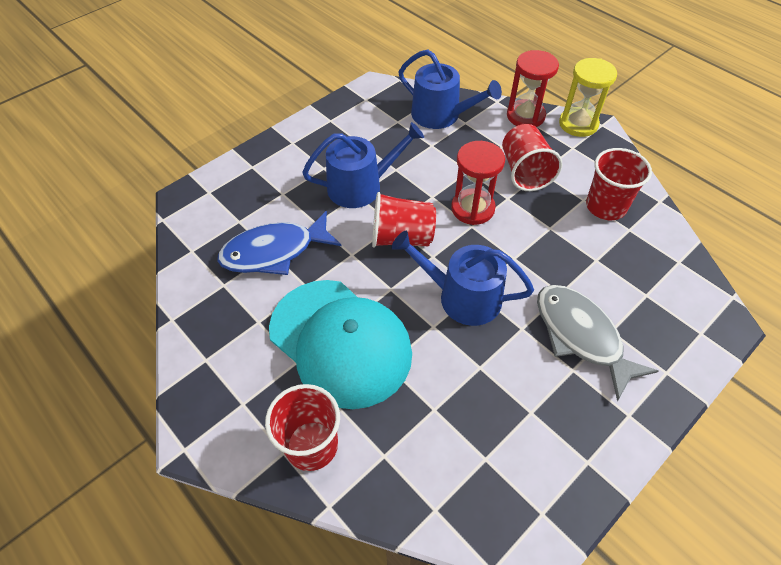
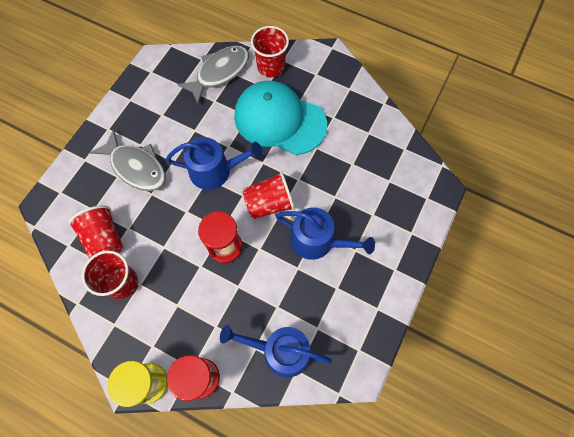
camera: 160 degrees right, 15 degrees up
(274, 251) = (350, 165): blue fish -> none
(361, 186) = (317, 241): blue watering can -> blue watering can turned 120 degrees counterclockwise
(409, 464) = (219, 73): none -> grey fish
(525, 172) = (190, 300): red cup -> red cup (105, 239)

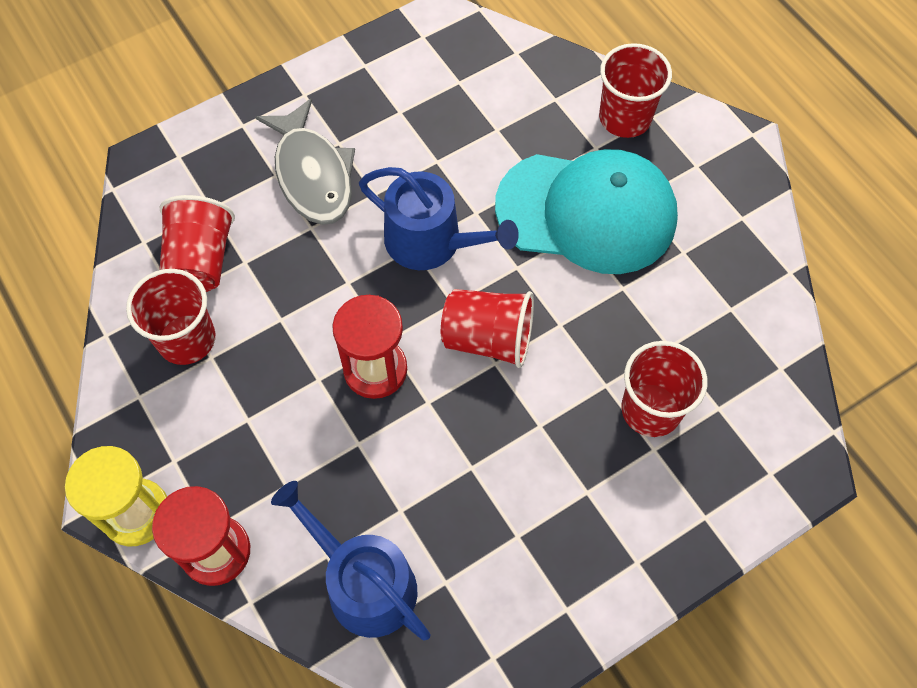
camera: 30 degrees right, 5 degrees down
(219, 73) = (532, 88): grey fish -> none
(279, 120) = (587, 212): turquoise cap -> turquoise cap turned 135 degrees clockwise
(317, 241) = (531, 441): blue watering can -> none
(361, 197) = (651, 409): none -> red cup

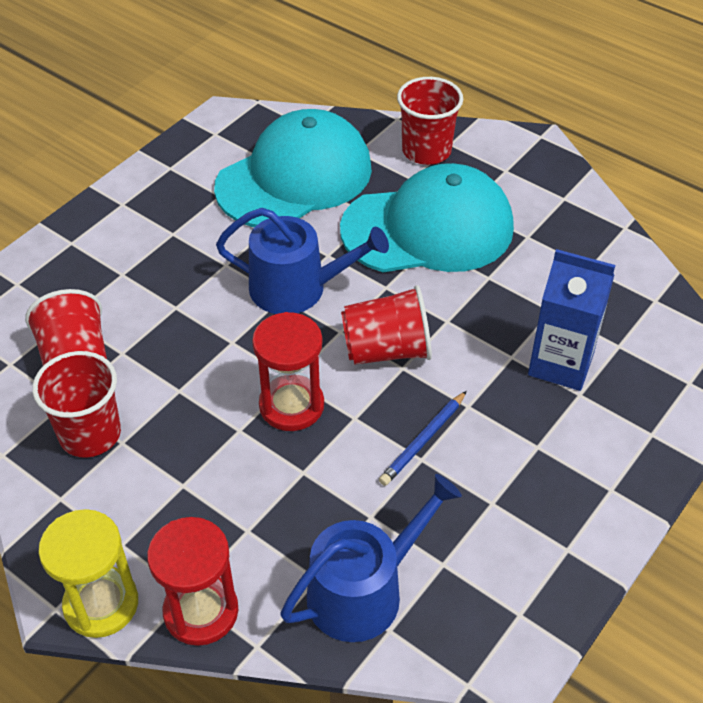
camera: 20 degrees left, 15 degrees down
(312, 174) = (158, 264): grey fish -> none
(363, 583) = (364, 591): blue watering can -> blue watering can turned 120 degrees clockwise
(479, 112) = (294, 177): none -> turquoise cap
(481, 449) = (423, 441): none -> blue pencil
(651, 409) = (561, 364): red cup -> blue carton

